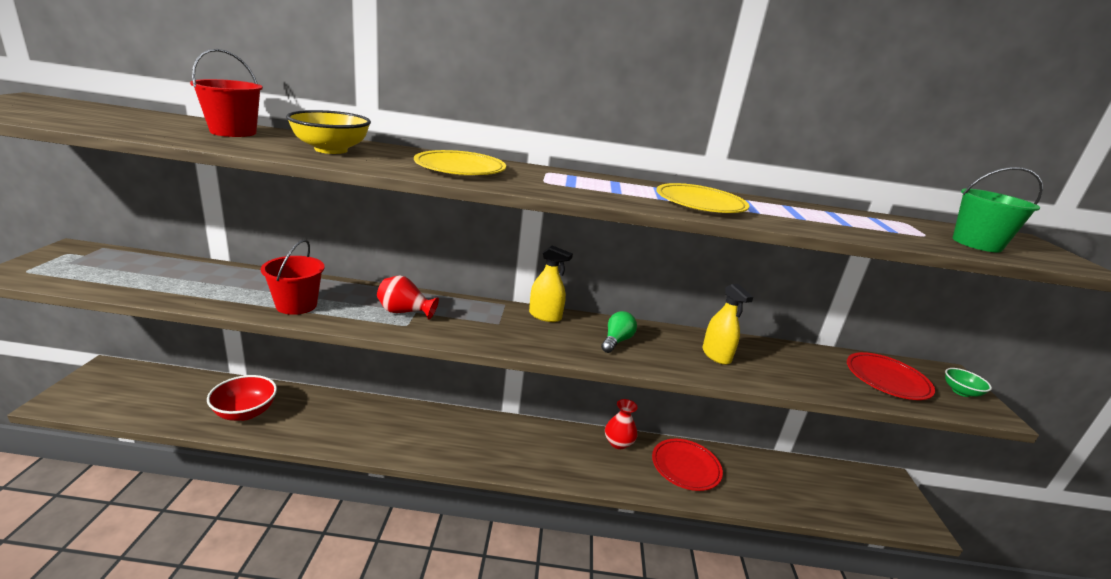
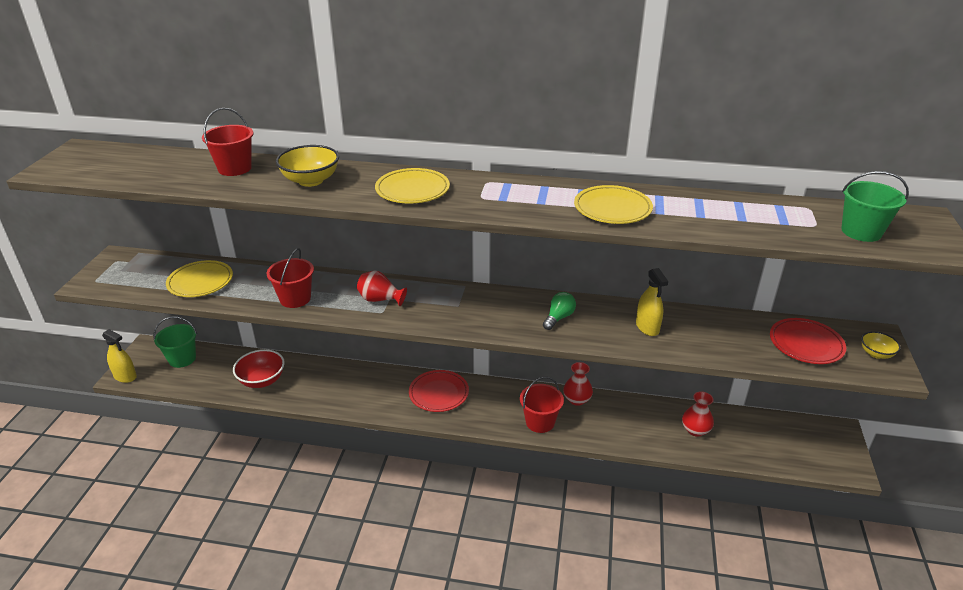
camera: 10 degrees right, 10 degrees up
(146, 384) = (182, 359): none -> green bucket
(174, 281) = (200, 282): none -> yellow plate
(545, 316) = (499, 295): yellow spray bottle -> yellow spray bottle (125, 376)
(581, 468) = (540, 422): none -> red bucket
(685, 467) = (635, 420): red plate -> red plate (439, 393)
(751, 479) = (695, 430): none -> red vase
(960, 392) = (876, 354): green bowl -> yellow bowl

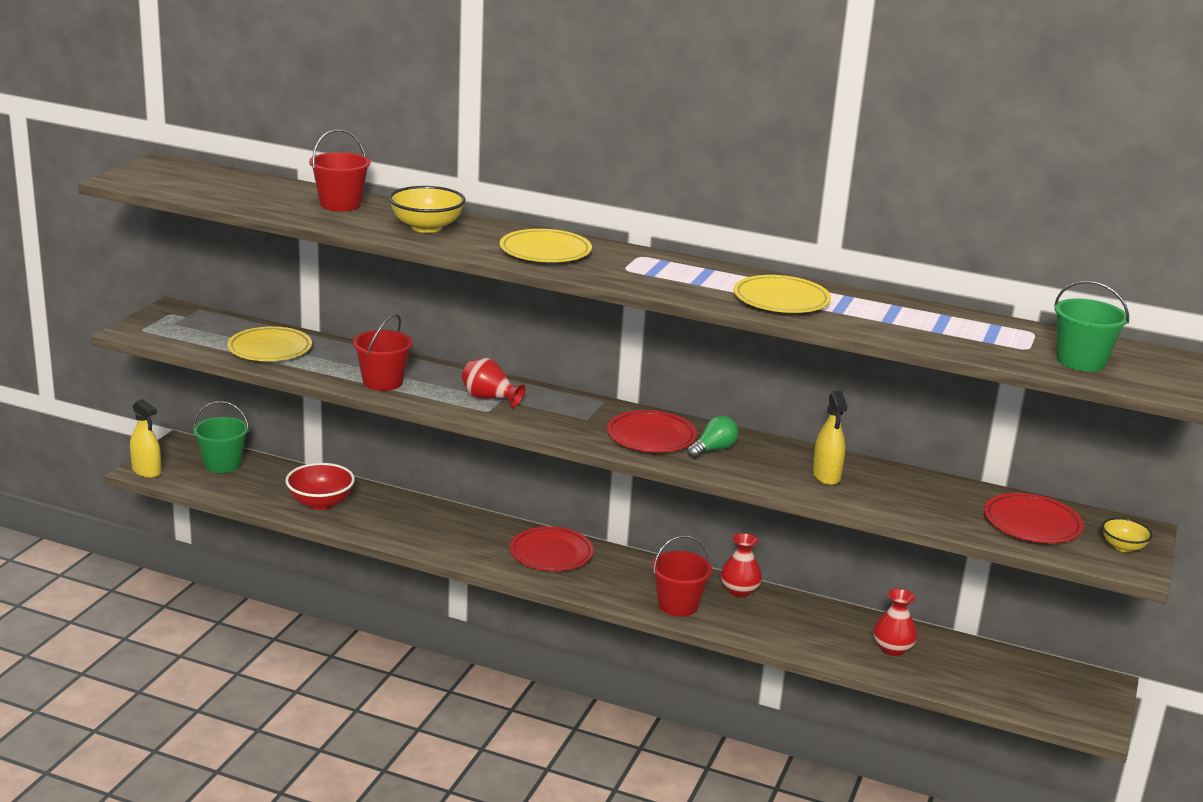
camera: 10 degrees right, 10 degrees down
(510, 314) = (651, 437): none -> red plate

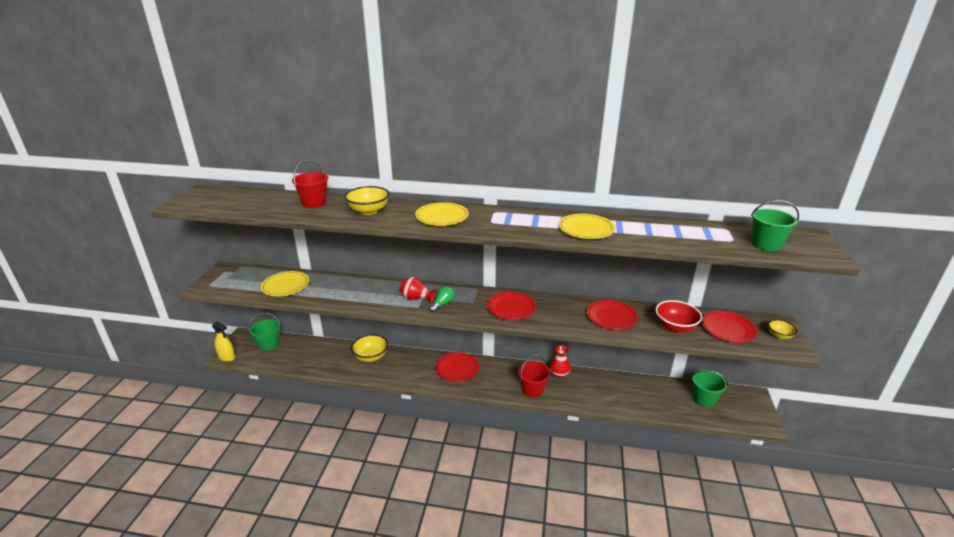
camera: 10 degrees left, 5 degrees up
(320, 503) = (327, 360): red bowl -> red bowl (675, 327)
(382, 382) = (354, 297): red bucket -> none
(399, 511) = (371, 357): none -> yellow bowl
(713, 449) = (546, 310): green light bulb -> green light bulb (443, 304)
(826, 476) = (611, 317): yellow spray bottle -> red plate
(892, 649) = (647, 395): red vase -> none
(1000, 672) = (704, 399): none -> green bucket

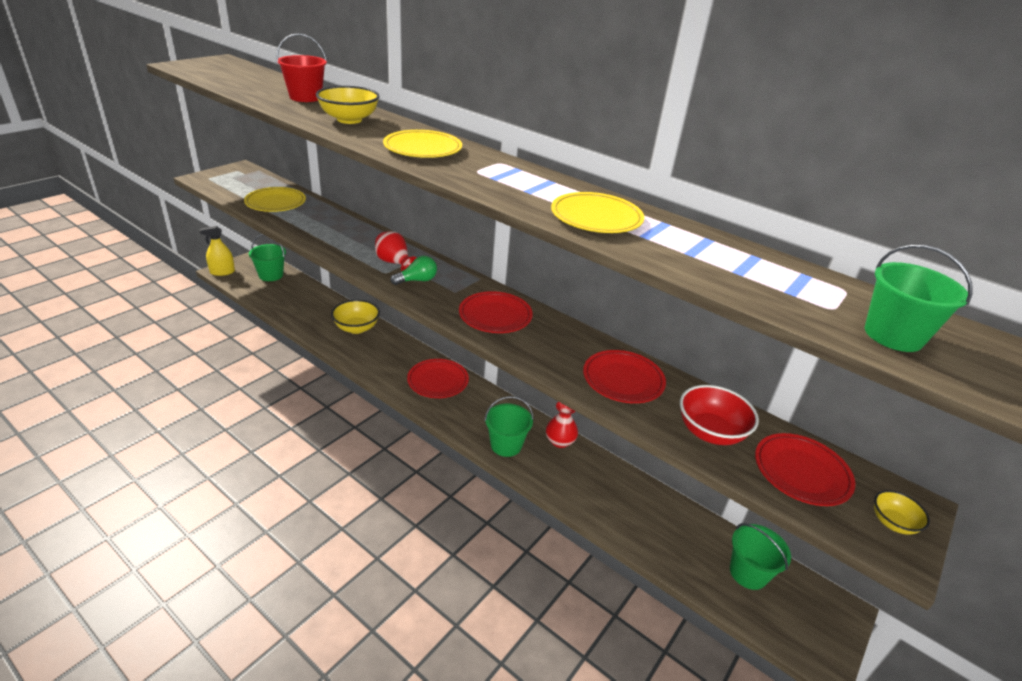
camera: 25 degrees right, 5 degrees up
(227, 357) = (222, 272): yellow spray bottle -> yellow spray bottle turned 105 degrees clockwise
(532, 389) = (506, 445): red bucket -> green bucket

